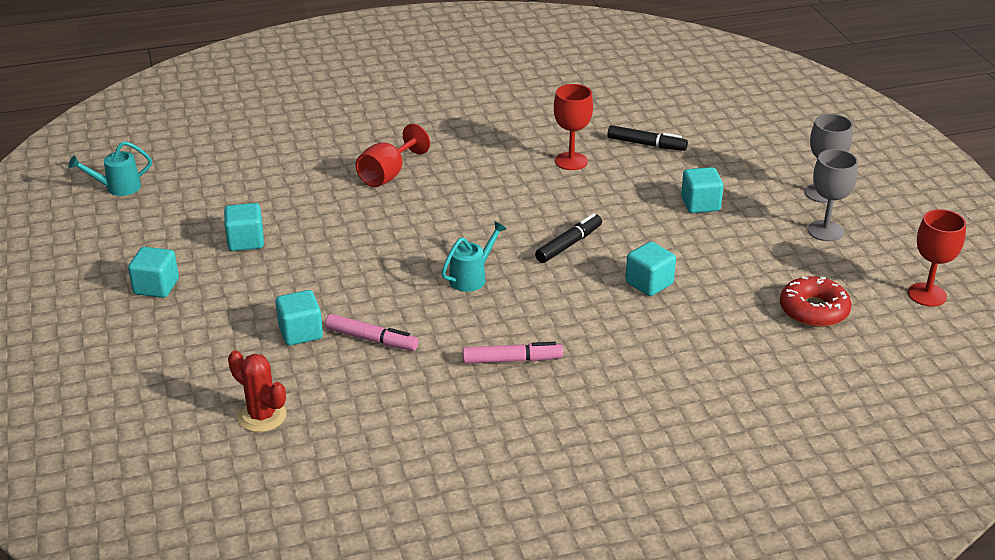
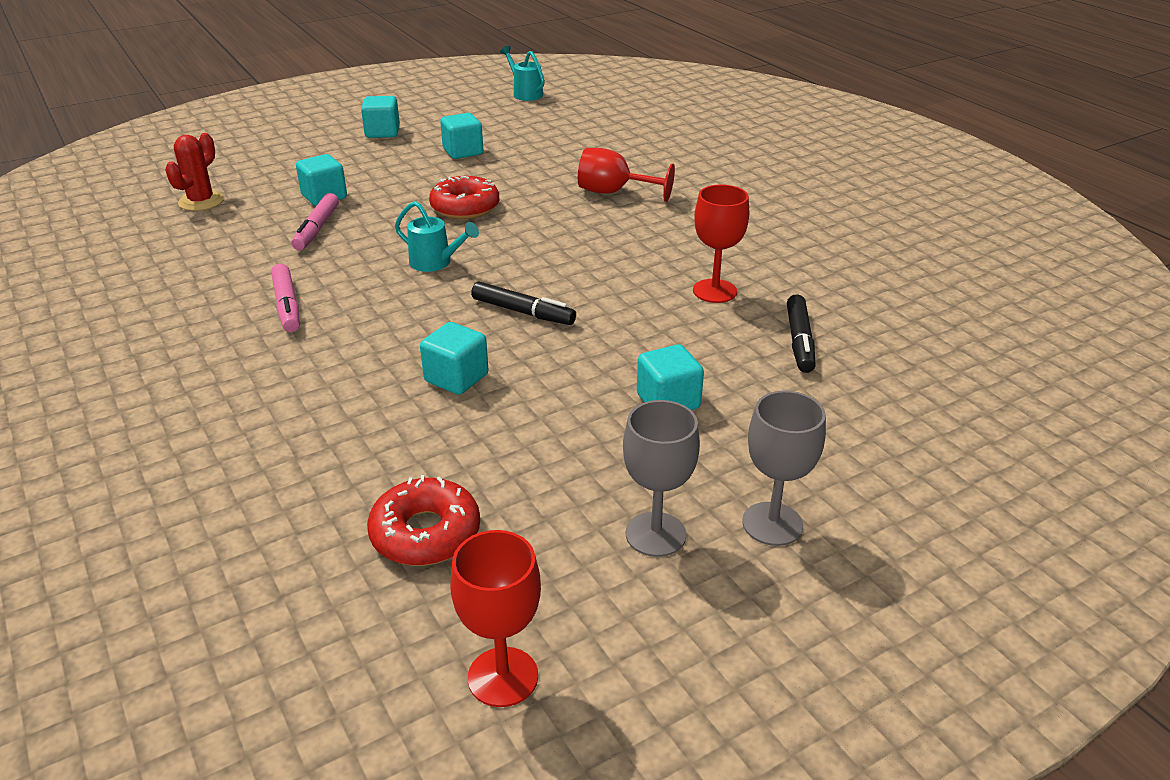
camera: 75 degrees right, 0 degrees up
(373, 252) = (465, 207): none -> red donut

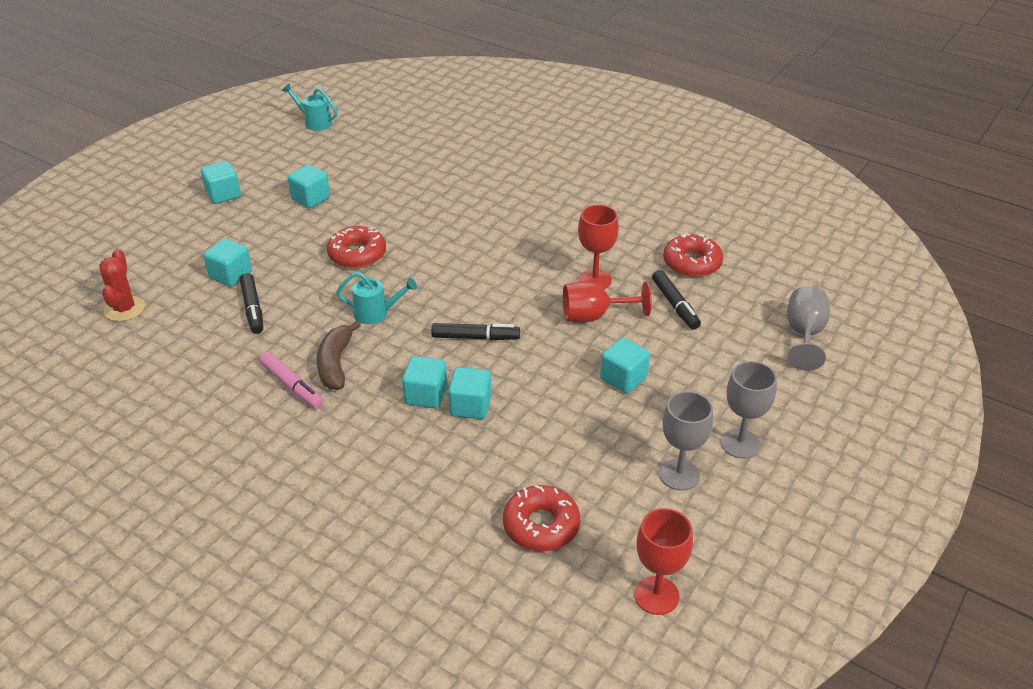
camera: 25 degrees left, 5 degrees up
(317, 229) = (253, 309): pink marker -> black marker
(350, 297) = (335, 364): none -> brown banana
(416, 353) = (426, 395): none -> turquoise cube
(614, 192) = (462, 209): red goblet -> red goblet (594, 316)
(856, 303) = (692, 263): none -> red donut
(963, 421) = (804, 335): none -> grey goblet

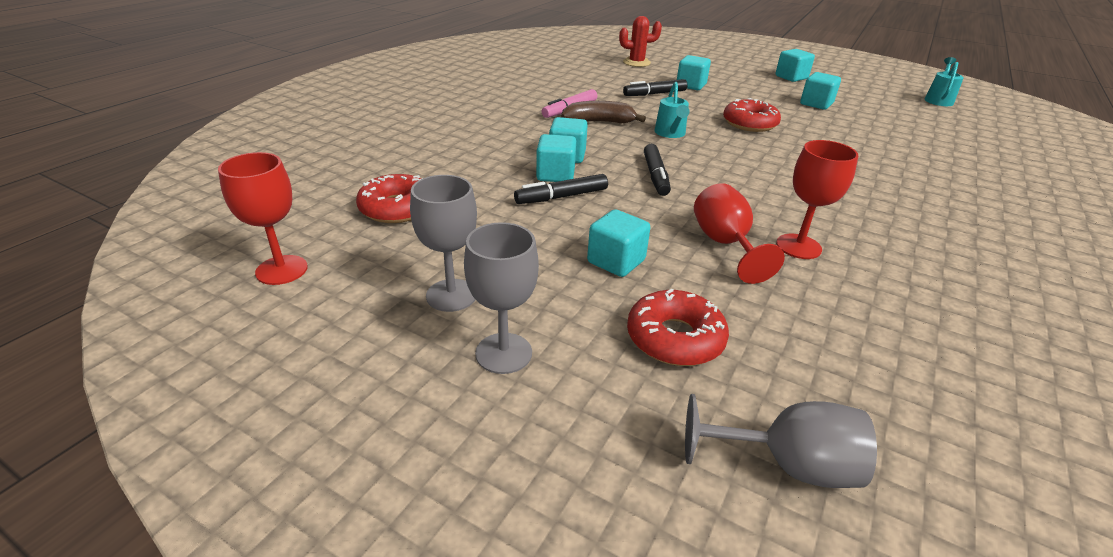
camera: 85 degrees right, 5 degrees down
(675, 305) = (785, 311): black marker -> black marker (561, 197)
(692, 263) = (904, 335): red donut -> red donut (675, 338)

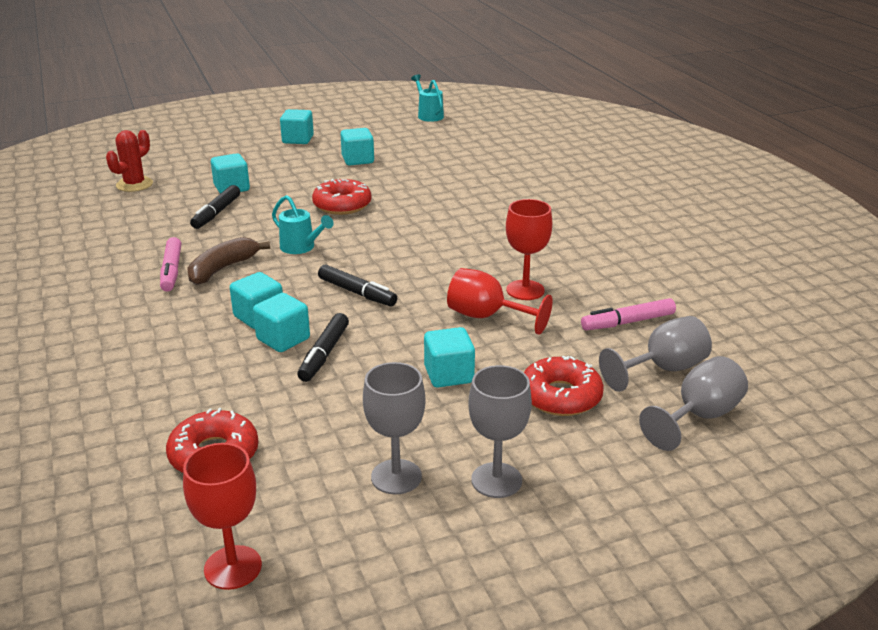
camera: 50 degrees left, 5 degrees down
(827, 394) = (663, 369): none -> grey goblet
(862, 330) = (628, 322): none -> pink marker

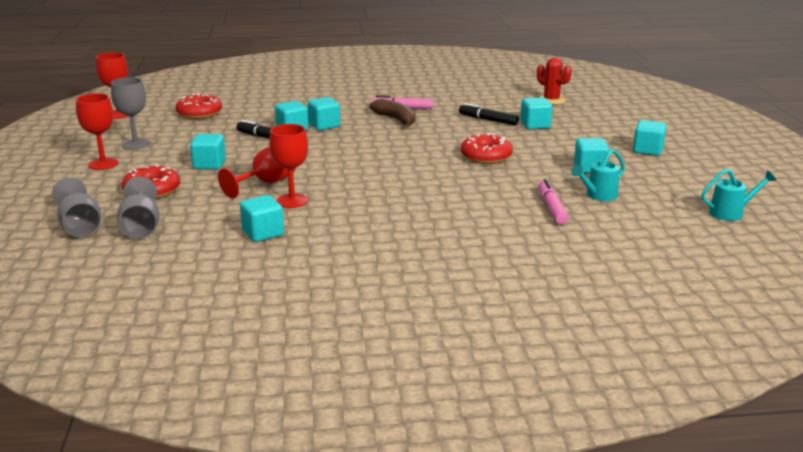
camera: 105 degrees right, 5 degrees down
(301, 248) = (414, 140): turquoise watering can -> turquoise watering can (598, 196)
(357, 293) = (333, 150): black marker -> none
(496, 480) = (103, 164): grey goblet -> red goblet
(613, 290) = (263, 233): none -> turquoise cube
(628, 322) = (211, 228): pink marker -> pink marker (551, 208)

